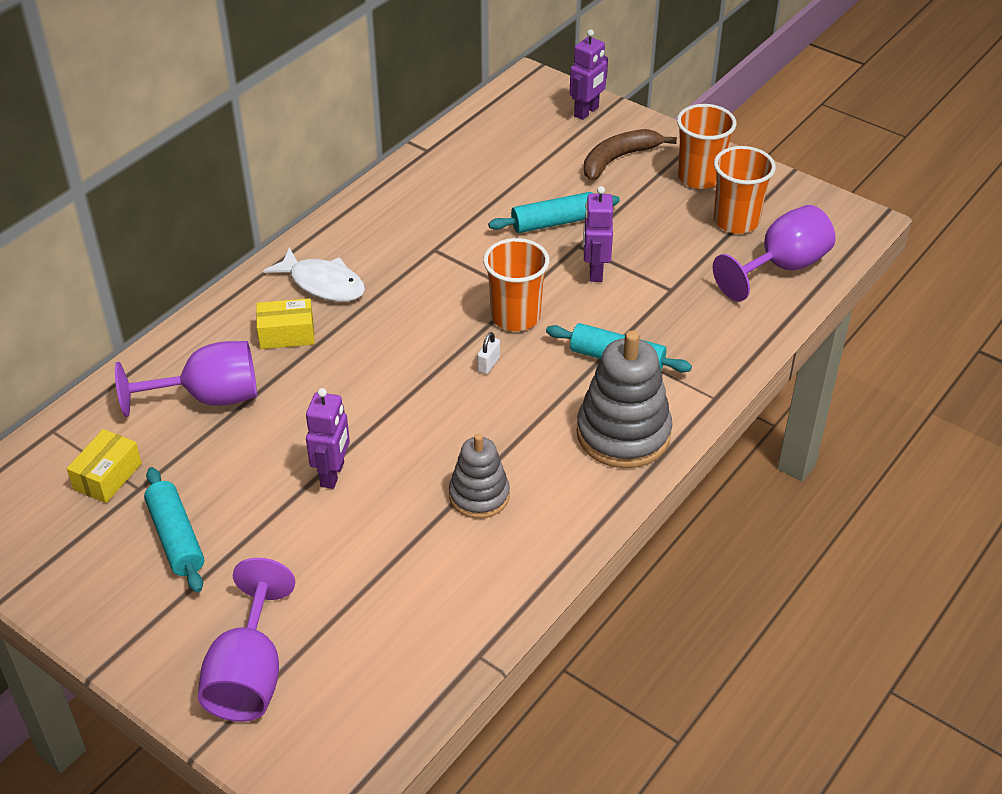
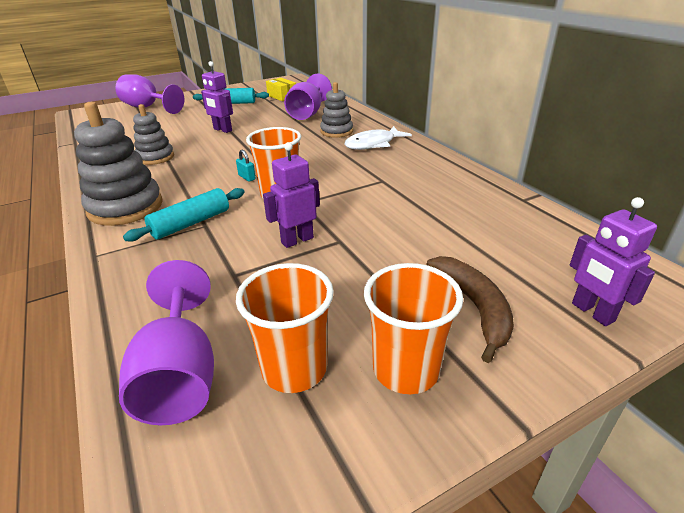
camera: 115 degrees right, 10 degrees down
(287, 334) = (336, 131): yellow box -> grey stacking toy
(488, 364) = (247, 177): white padlock -> turquoise padlock
(554, 222) = (380, 236): turquoise rolling pin -> none
(595, 271) = (297, 240): purple robot -> purple robot turned 60 degrees counterclockwise

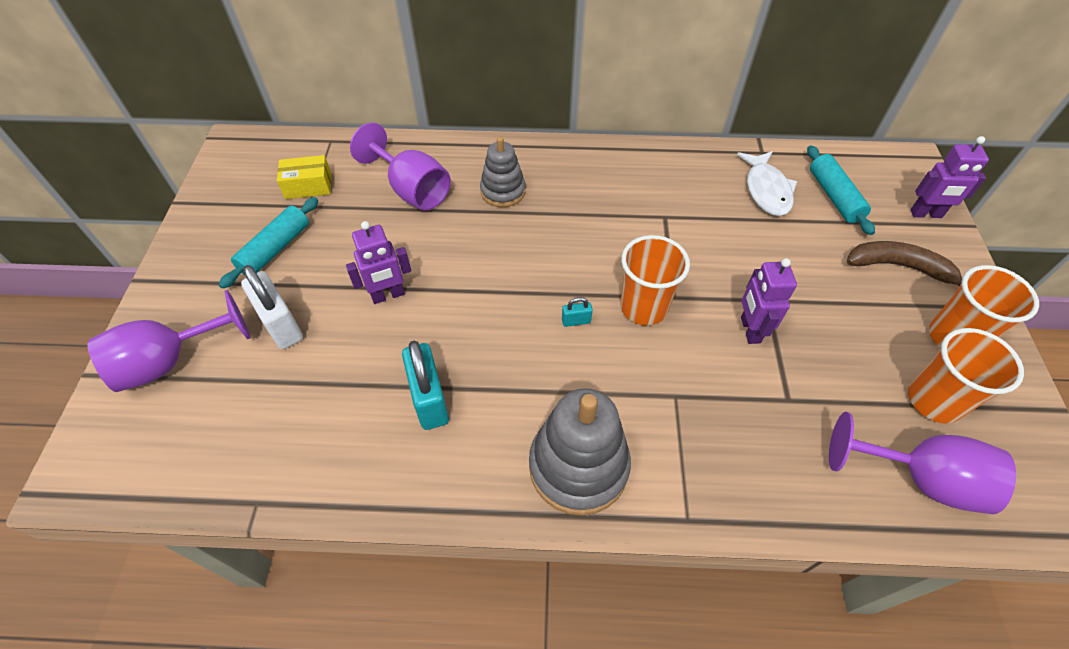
camera: 60 degrees left, 20 degrees up
(155, 157) = (429, 400): grey stacking toy -> turquoise padlock
(184, 117) = (281, 325): none -> white padlock
(191, 223) = (663, 407): turquoise rolling pin -> turquoise rolling pin (834, 196)
(373, 144) = (568, 180): white fish -> white fish (766, 190)

